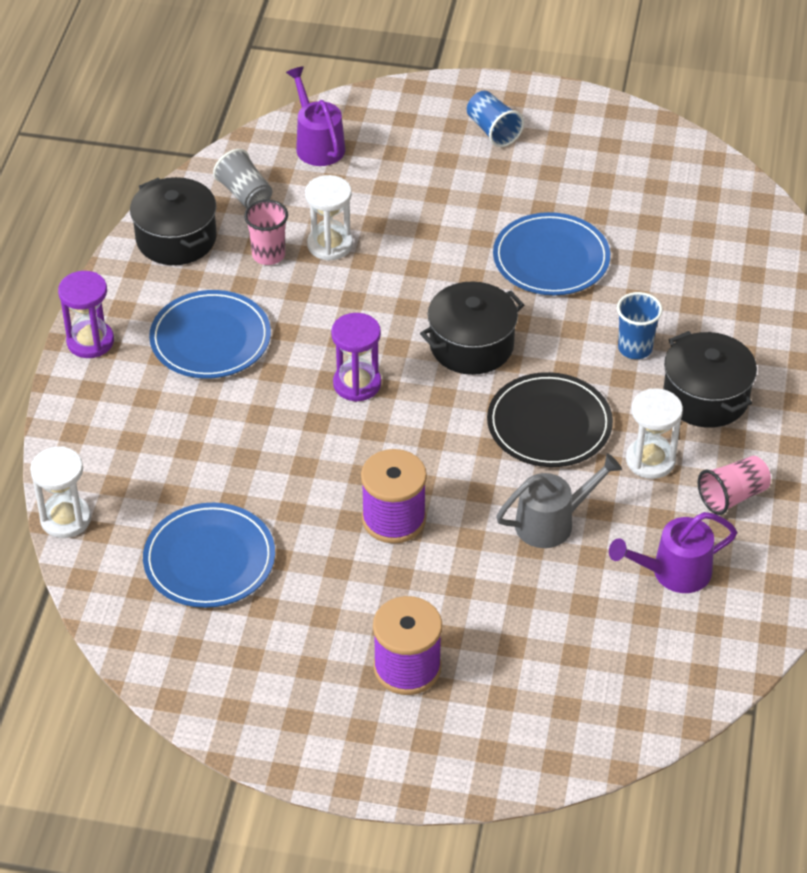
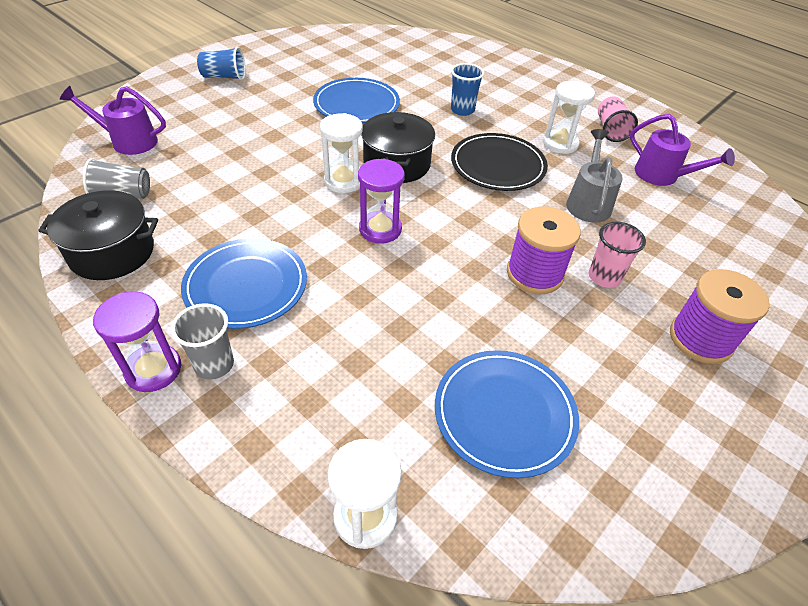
camera: 60 degrees left, 0 degrees up
(120, 370) = (214, 364): none -> grey cup
(268, 255) = (199, 212): pink cup -> pink cup (604, 277)
(330, 245) = (229, 179): white hourglass -> white hourglass (343, 181)
(673, 572) = (662, 176): purple watering can -> purple watering can turned 60 degrees counterclockwise
(705, 397) = (523, 105): black pot -> none

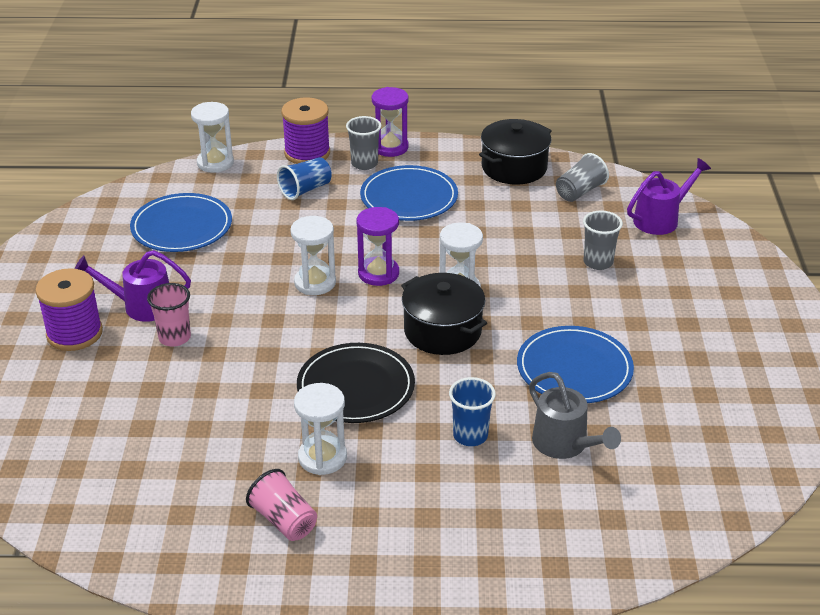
camera: 140 degrees right, 10 degrees down
(224, 77) = (736, 315): blue cup -> blue cup (305, 190)
(227, 142) = (598, 262): none -> grey cup
(439, 253) = (315, 283): none -> white hourglass
(534, 274) = (231, 309): purple spool -> purple spool (307, 153)
(588, 202) = (237, 399): grey watering can -> grey watering can (565, 445)
(662, 176) = (182, 483): purple watering can -> purple watering can (141, 306)

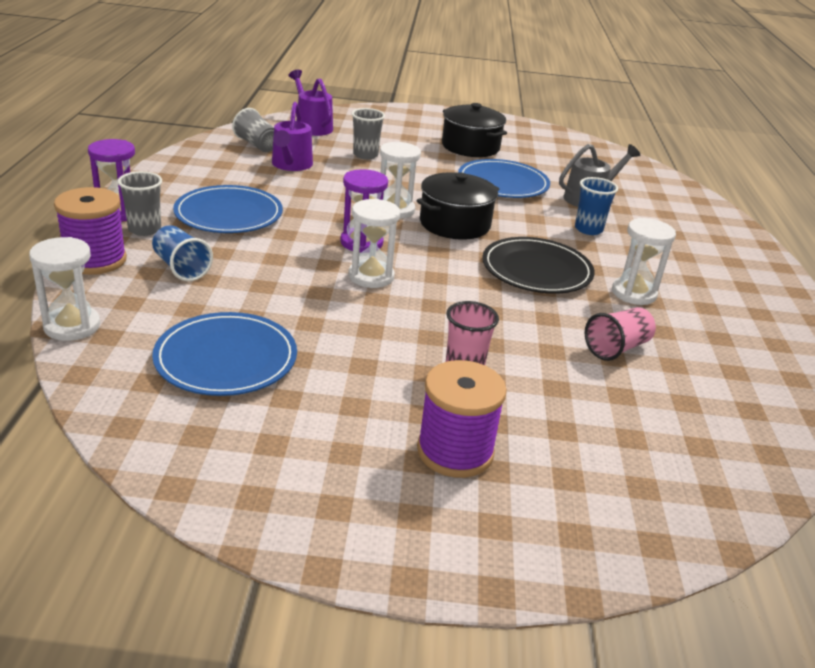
camera: 90 degrees left, 5 degrees down
(141, 306) = (399, 394): purple watering can -> purple watering can (291, 165)
(284, 520) = (717, 317): pink cup -> pink cup (616, 348)
(514, 167) = (200, 163): black pot -> black pot (470, 147)

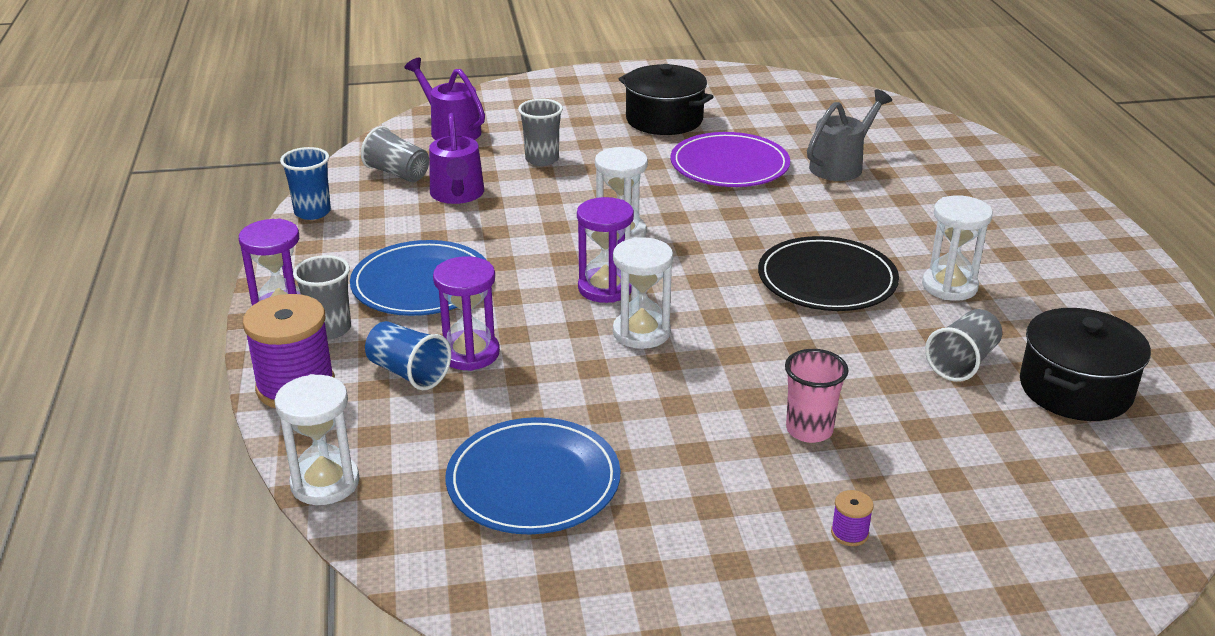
camera: 10 degrees left, 0 degrees up
(234, 264) = (470, 353): none -> purple hourglass
(455, 224) = (701, 237): black pot -> black pot (1075, 389)
(455, 451) = (849, 533): purple spool -> purple spool, size x0.42
(503, 183) = (729, 165): blue plate -> purple plate
(588, 229) = (860, 210): blue cup -> blue cup (312, 212)
(616, 348) = (962, 362): pink cup -> grey cup

